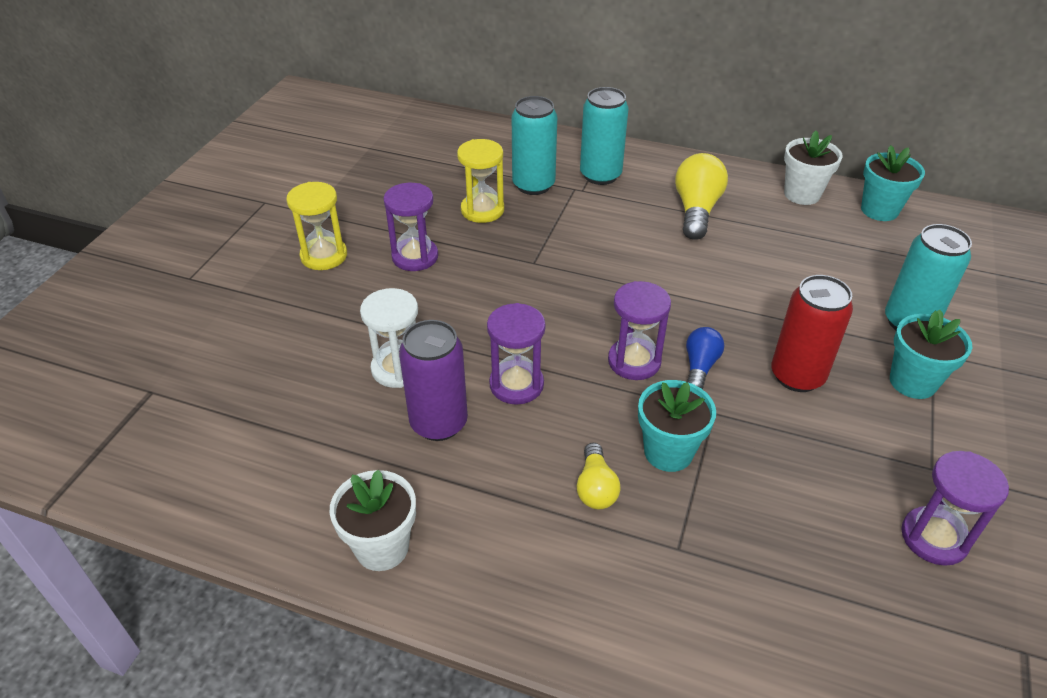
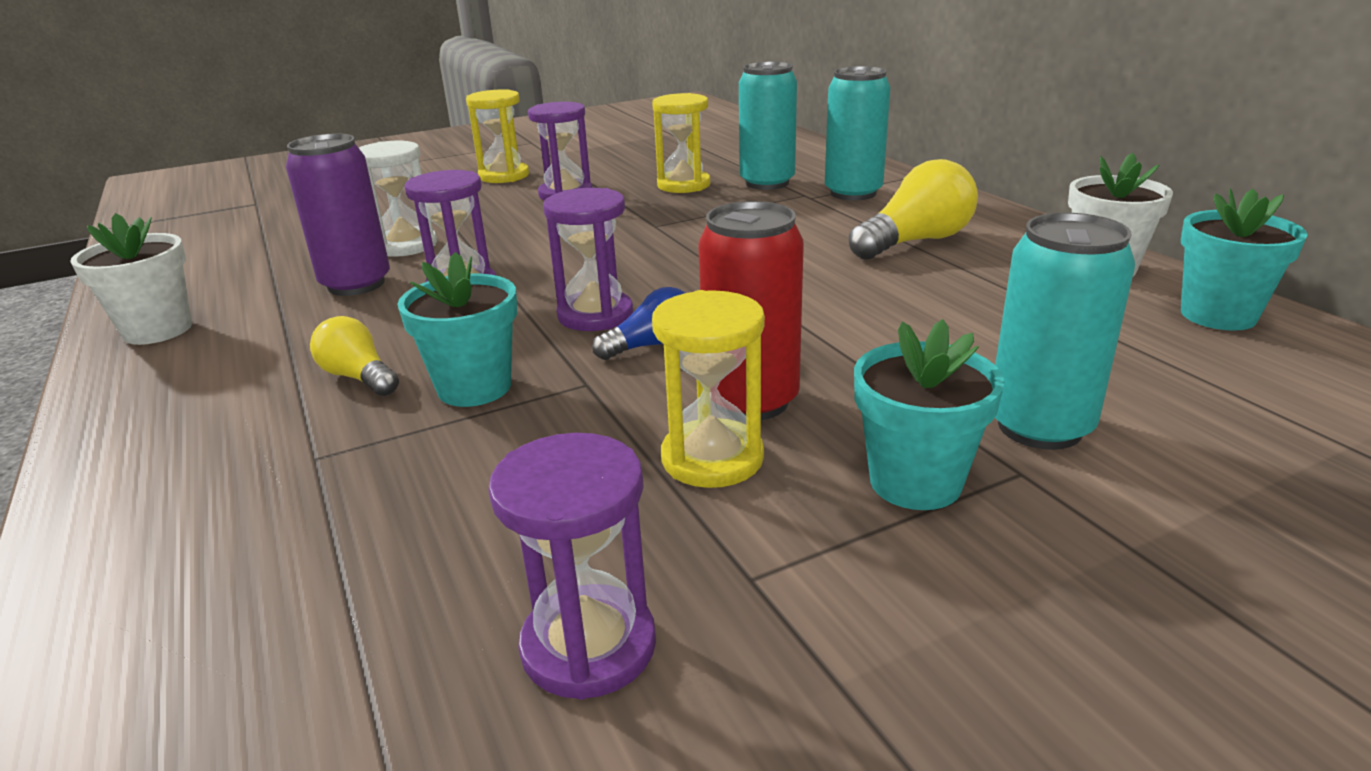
camera: 45 degrees right, 15 degrees down
(595, 488) = (359, 377): yellow light bulb -> yellow light bulb turned 90 degrees clockwise
(834, 420) = (712, 458): none -> yellow hourglass

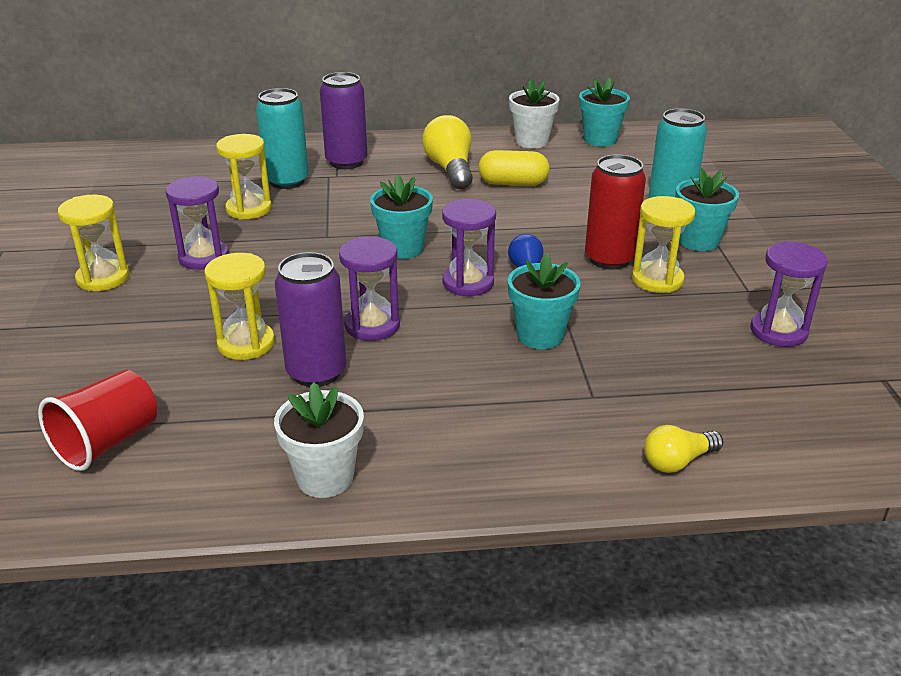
camera: 70 degrees left, 5 degrees up
(236, 240) = (107, 442): none -> red cup
(359, 377) = (495, 377): yellow light bulb -> yellow light bulb (677, 461)
(405, 245) = (246, 344): white hourglass -> yellow hourglass
(657, 264) = (403, 248): none -> turquoise flower pot
(853, 193) = (346, 162): turquoise can -> purple can
(929, 285) = (513, 183): none -> yellow capsule

